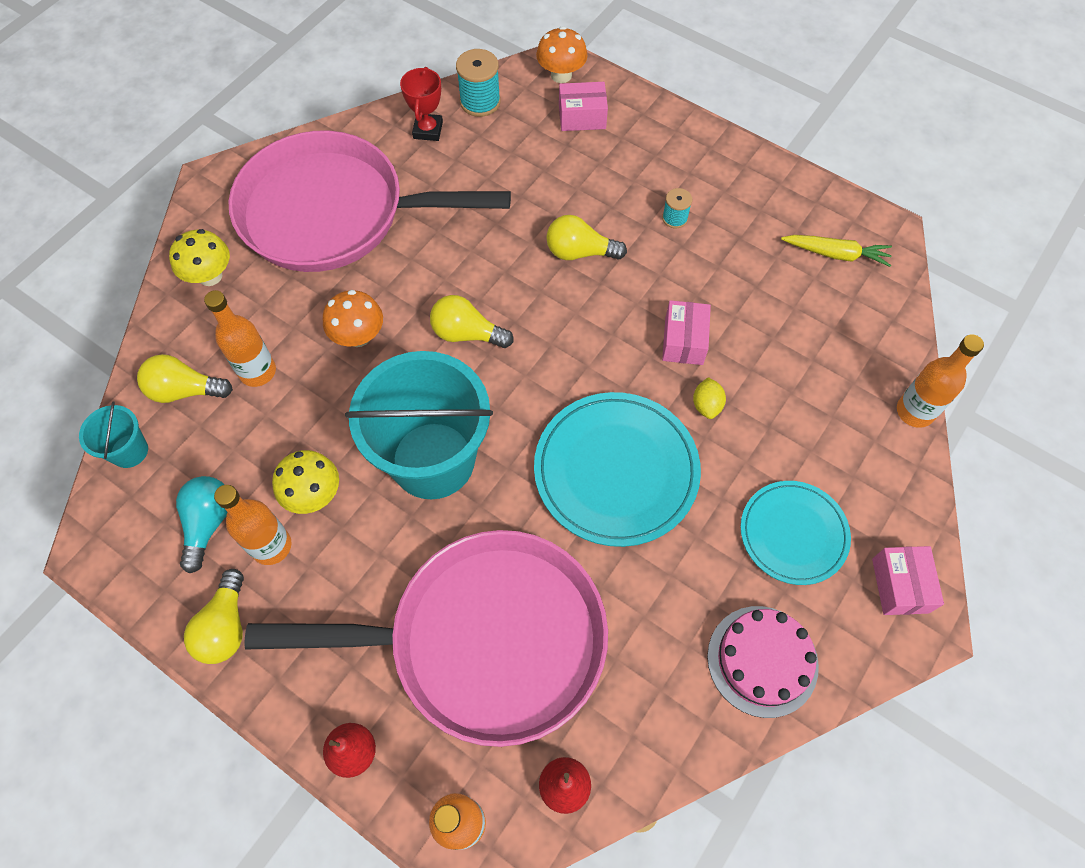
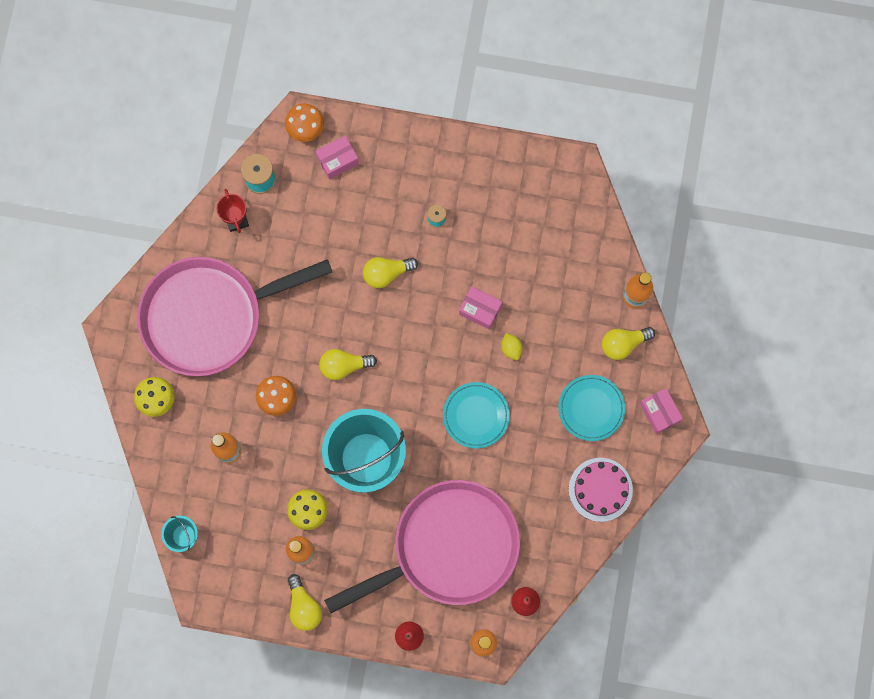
camera: 25 degrees left, 15 degrees up
(185, 390) = (192, 483): yellow light bulb -> yellow light bulb (623, 344)
(208, 523) = (258, 555): turquoise light bulb -> none
(616, 471) = (476, 415): turquoise plate -> turquoise plate, size x0.64
(684, 341) = (480, 310): pink box -> pink box turned 45 degrees counterclockwise
(836, 254) = (551, 200): yellow carrot -> none

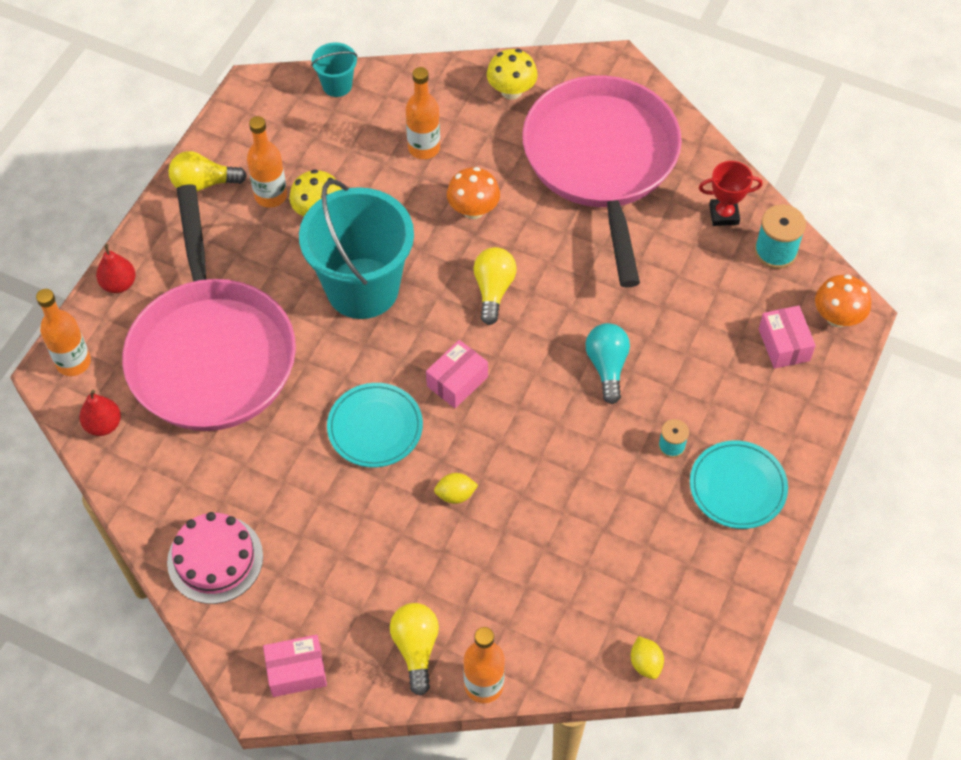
camera: 105 degrees right, 20 degrees down
(386, 273) = (607, 366): yellow light bulb -> turquoise light bulb
(480, 310) = (523, 468): pink box -> pink box (457, 381)
(591, 408) = (335, 578): turquoise plate -> turquoise plate (737, 487)
(592, 204) = (645, 663): none -> yellow lemon

